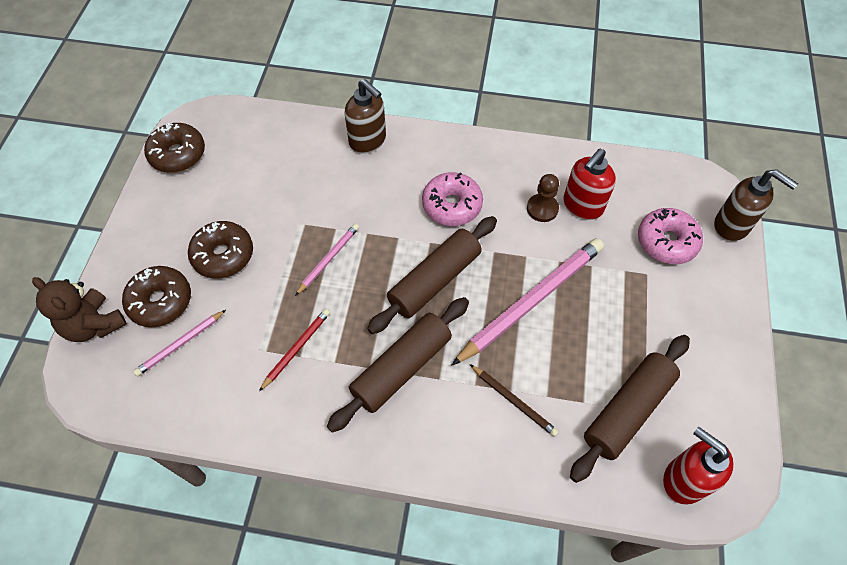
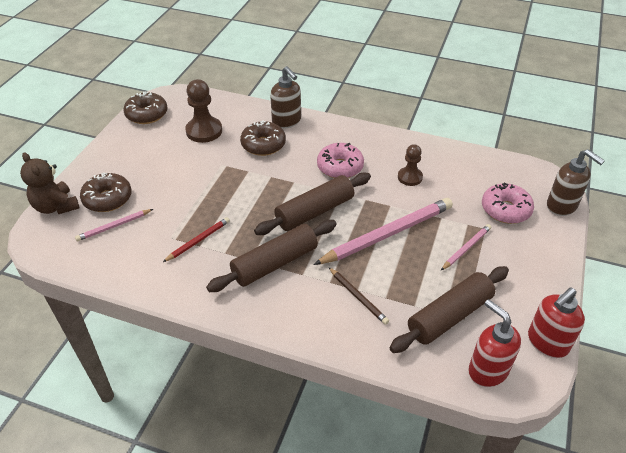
camera: 10 degrees right, 15 degrees down
(223, 255) = (161, 177): brown donut -> brown donut (263, 145)
(262, 171) = (204, 131): none -> brown pawn
(328, 259) = (238, 189): pink pencil -> pink pencil (466, 248)
(582, 206) = (442, 179): red soap dispenser -> red soap dispenser (547, 343)

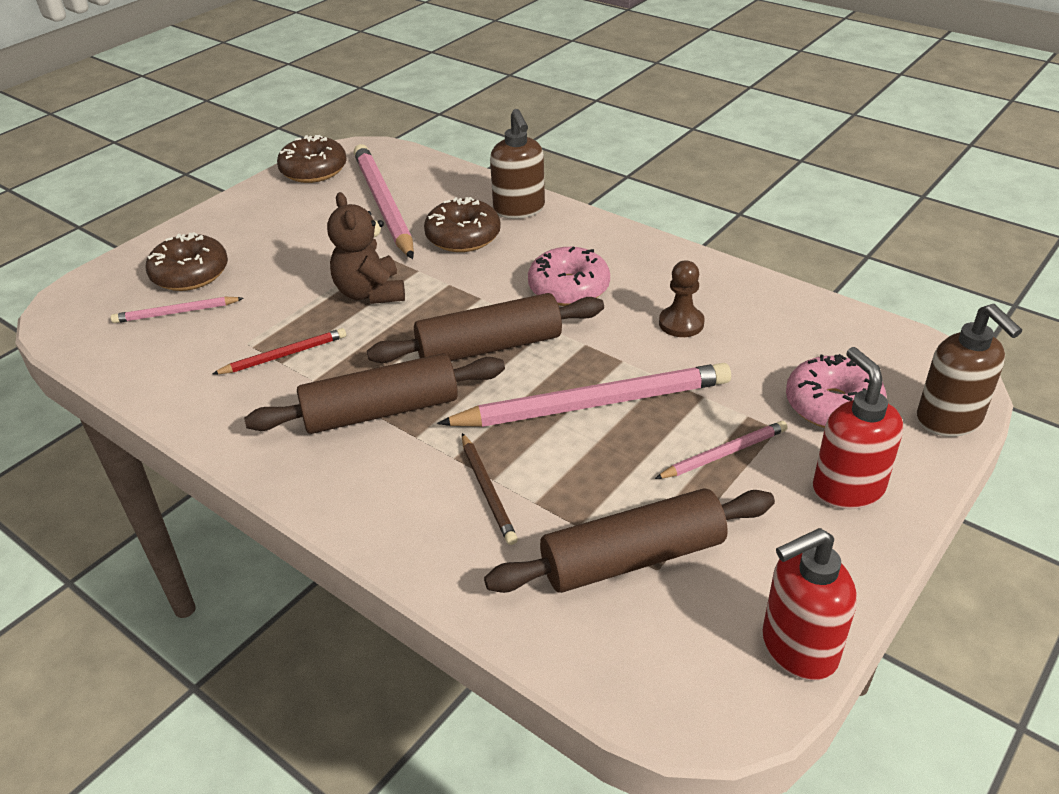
camera: 20 degrees right, 5 degrees down
(56, 206) = (115, 272): brown teddy bear -> brown teddy bear (370, 293)
(204, 131) = (384, 204): brown pawn -> pink pencil
(487, 370) = (655, 667): red soap dispenser -> red soap dispenser (847, 488)

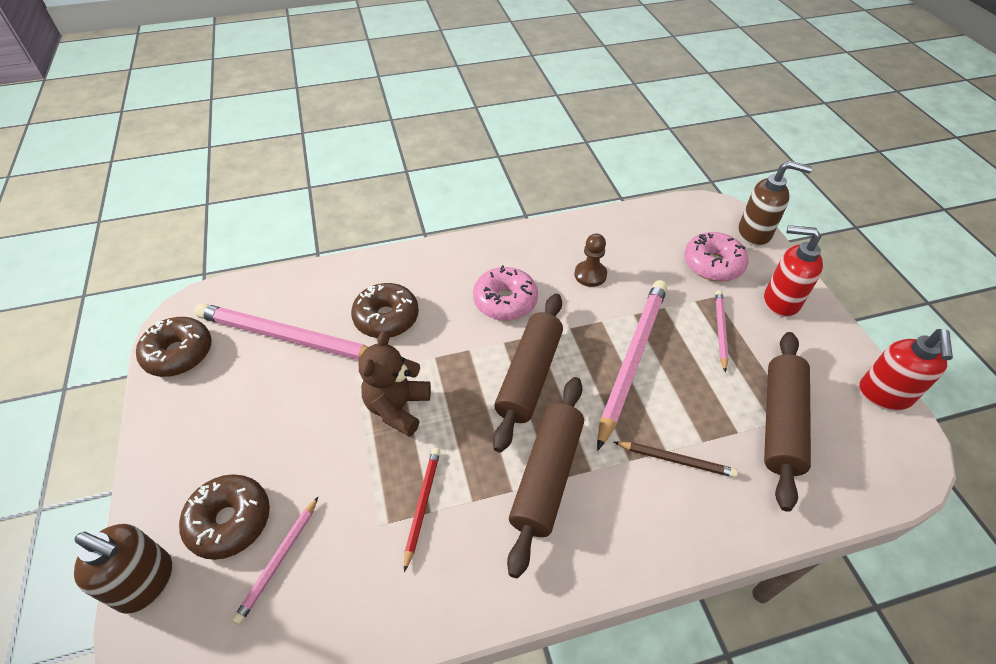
camera: 55 degrees left, 10 degrees up
(370, 293) = (398, 408): brown teddy bear -> brown teddy bear turned 90 degrees clockwise
(519, 210) = (388, 272): brown soap dispenser -> brown soap dispenser (146, 582)

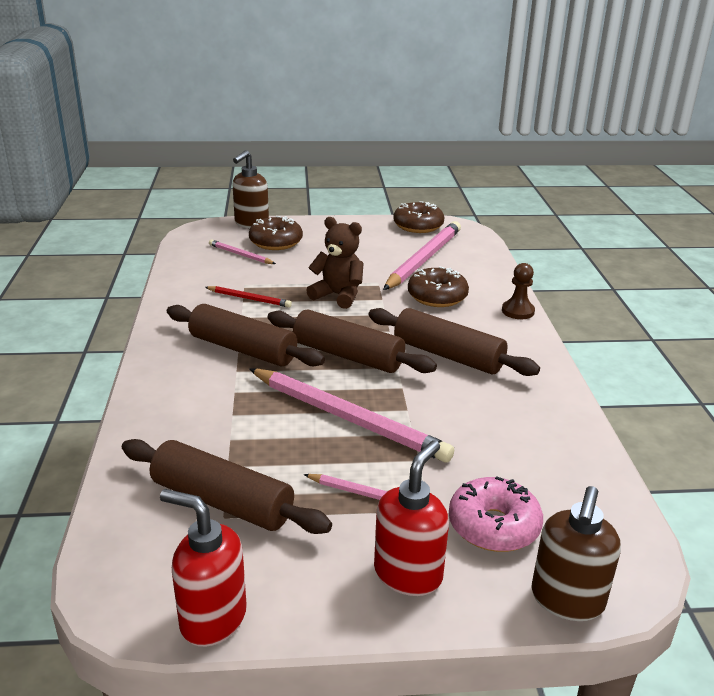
camera: 100 degrees right, 20 degrees down
(505, 301) = (448, 355): pink donut -> brown rolling pin
(590, 275) = (482, 415): brown pawn -> brown pawn (518, 311)
(676, 460) = (220, 417): brown pencil -> none

